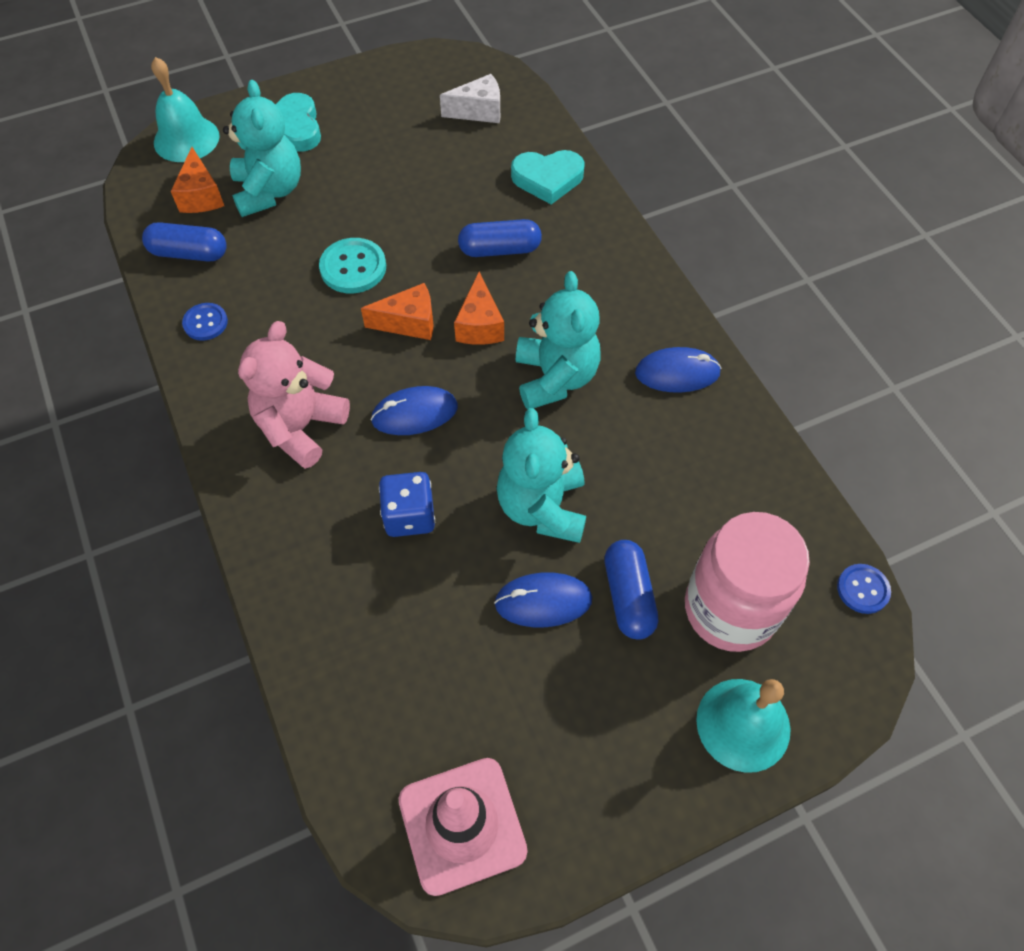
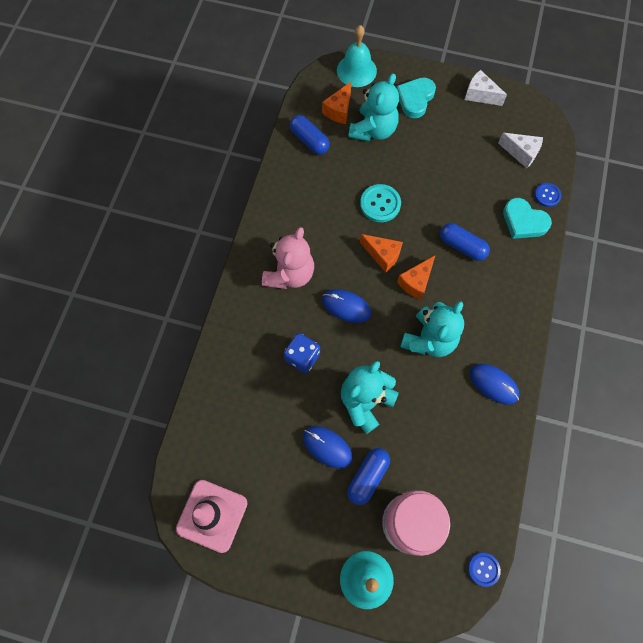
camera: 40 degrees right, 10 degrees up
(205, 323) = (289, 185): blue button -> blue button (547, 195)
(301, 427) = (289, 274): pink teddy bear -> pink teddy bear turned 135 degrees clockwise
(373, 80) = (480, 95): none -> white cheese

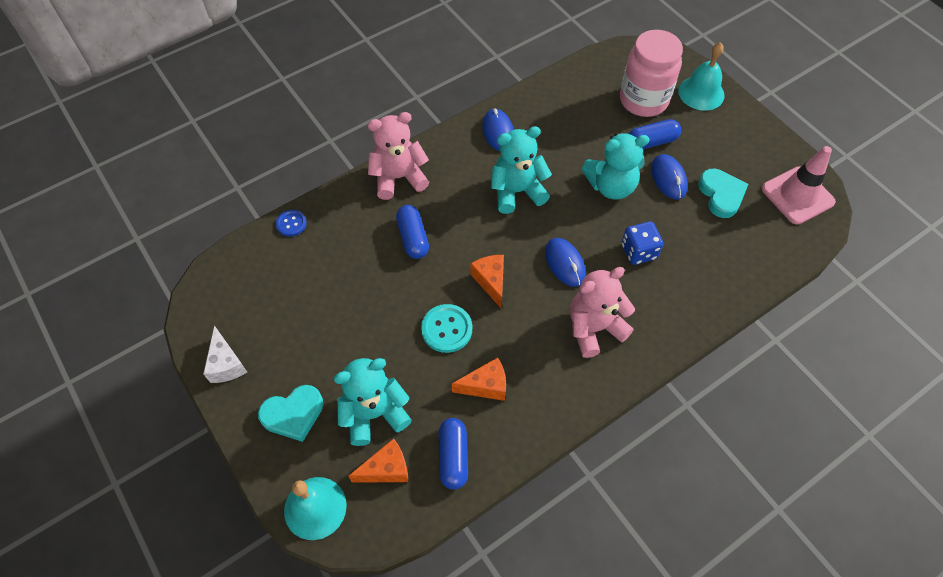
camera: 140 degrees left, 10 degrees down
(416, 282) = (483, 239): orange cheese -> orange cheese (485, 386)
(483, 569) = (613, 51): blue button -> none
(520, 283) = (398, 178): none -> pink teddy bear
(521, 153) = (264, 275): white cheese -> none
(523, 221) = (338, 219): turquoise heart -> turquoise heart (721, 195)

